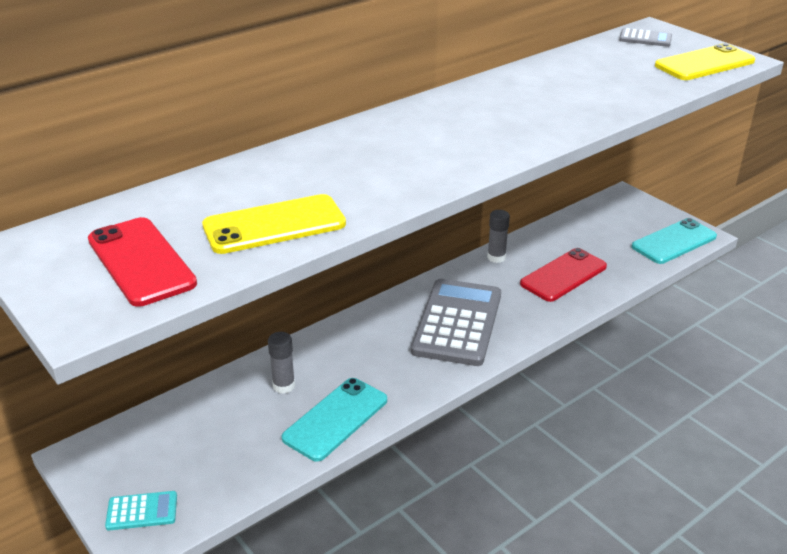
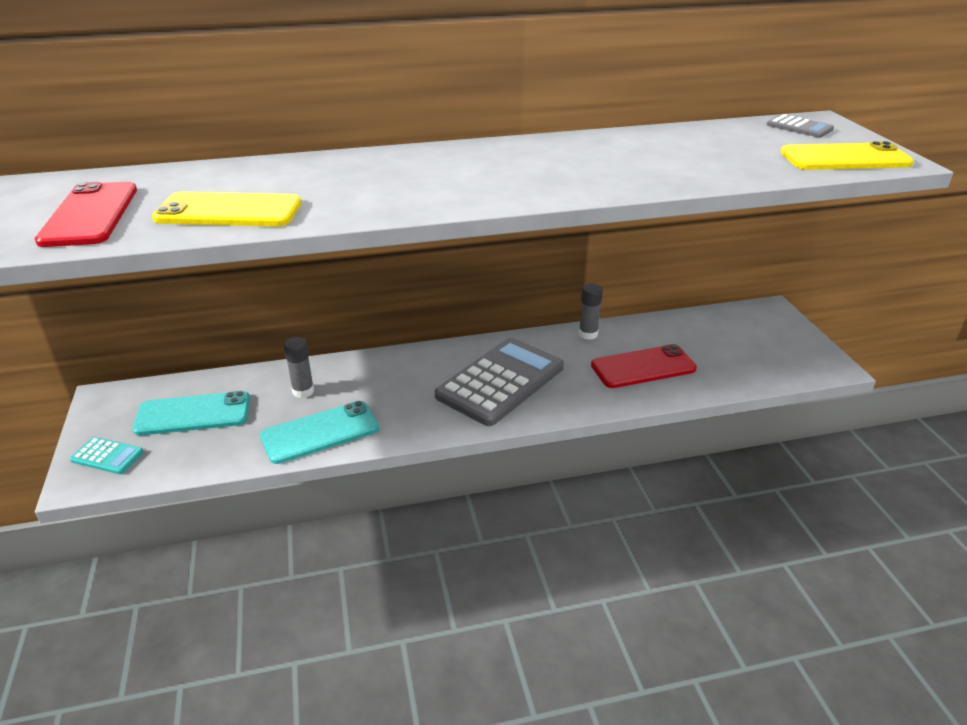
camera: 25 degrees right, 0 degrees up
(674, 242) = (793, 365): turquoise phone -> turquoise phone (193, 414)

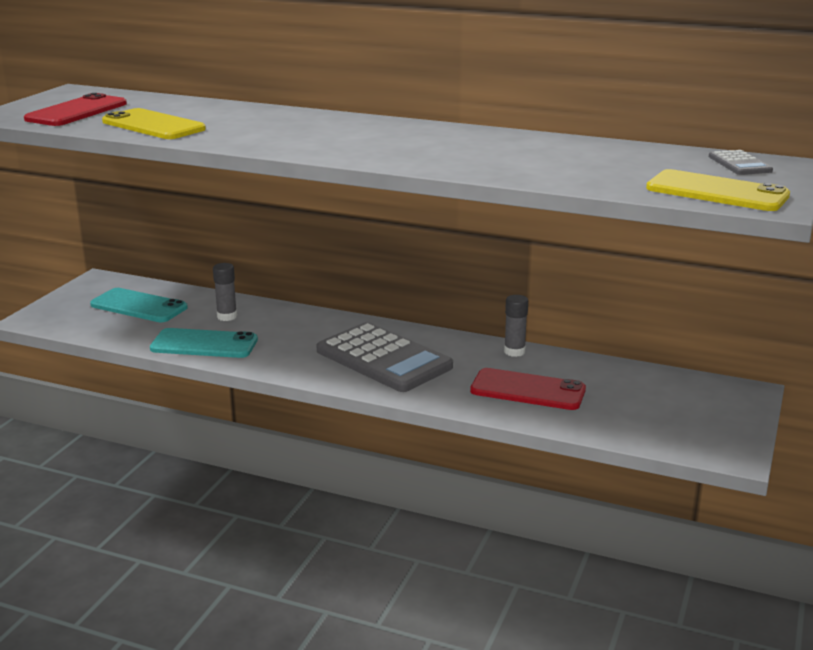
camera: 35 degrees right, 10 degrees down
(107, 456) = (60, 312): turquoise calculator -> none
(501, 382) = (383, 359): grey calculator -> grey calculator turned 60 degrees clockwise

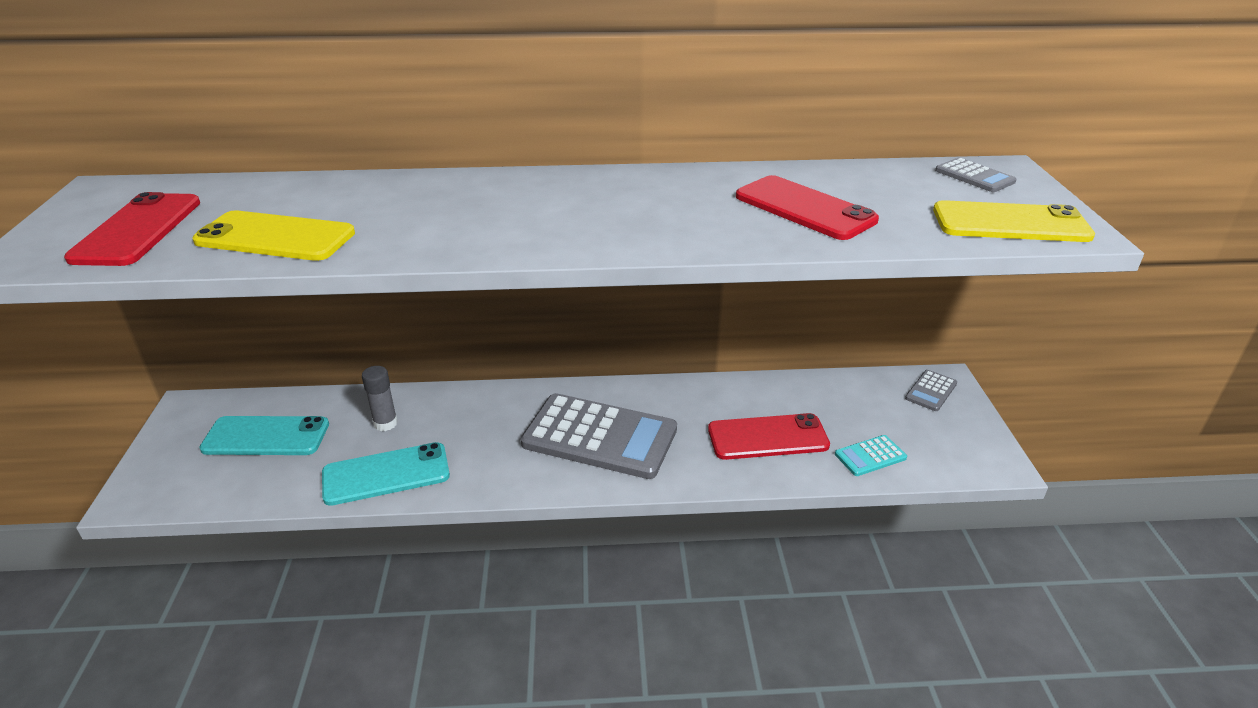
camera: 25 degrees left, 10 degrees up
(514, 352) = (717, 389): grey glue stick -> none
(550, 161) = (804, 208): none -> red phone
(610, 422) = (870, 456): none -> turquoise calculator
(722, 395) = (931, 391): none -> grey calculator

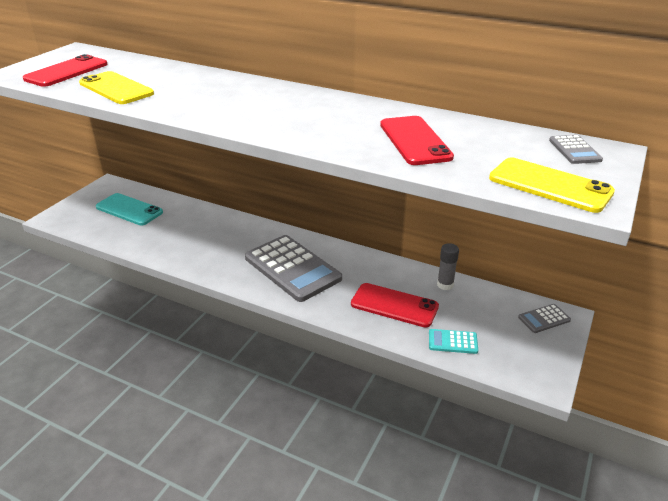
camera: 30 degrees right, 0 degrees up
(385, 423) = (188, 222): grey glue stick -> grey glue stick (445, 285)
(386, 474) = (166, 248): turquoise phone -> none

